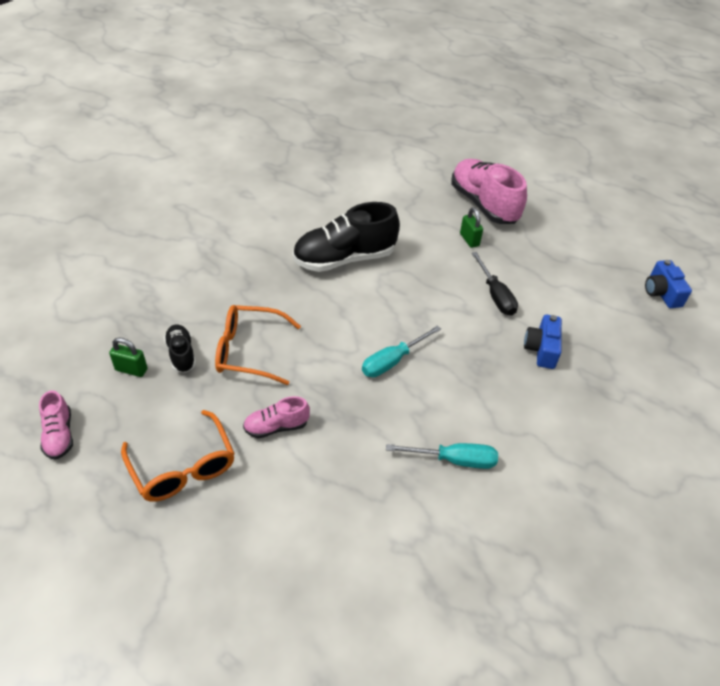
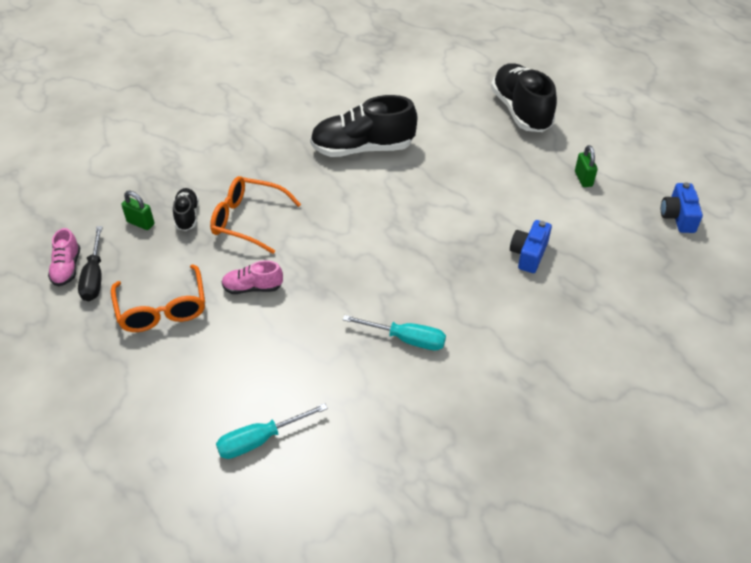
camera: 15 degrees right, 0 degrees up
(392, 361) = (378, 246): turquoise screwdriver -> turquoise screwdriver (260, 440)
(469, 240) = (493, 144): green padlock -> green padlock (583, 179)
(483, 204) = (520, 111): pink shoe -> black shoe
(495, 295) = (500, 199): black screwdriver -> black screwdriver (94, 277)

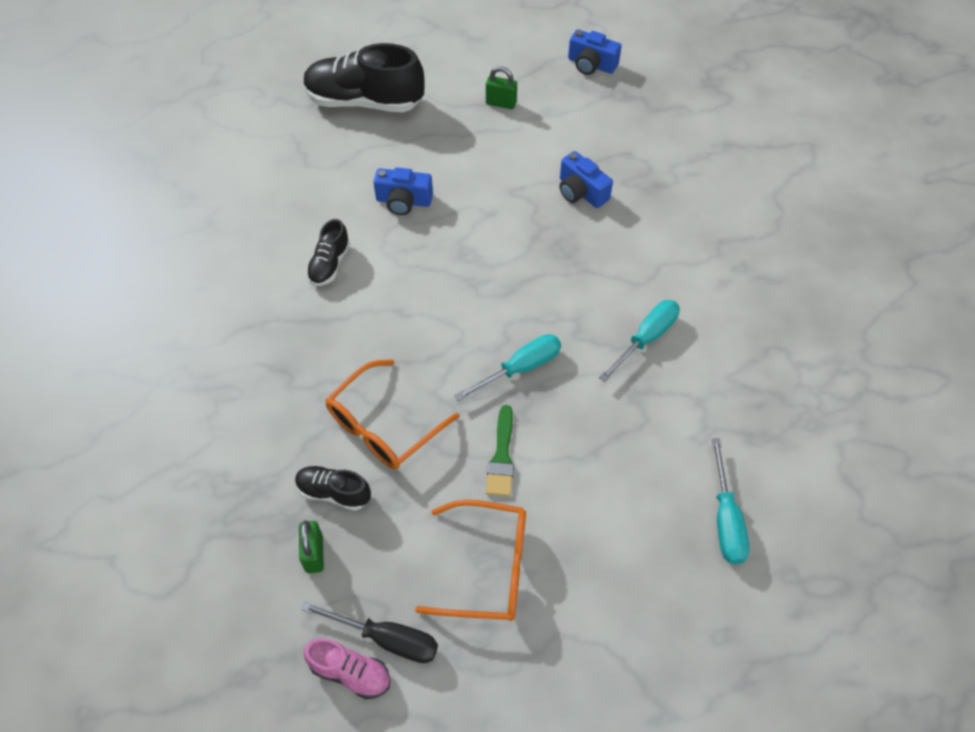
camera: 65 degrees left, 10 degrees up
(140, 223) = (314, 554): green padlock -> green padlock turned 60 degrees counterclockwise
(252, 288) = (501, 457): pink shoe -> green brush
(333, 273) = (520, 368): none -> turquoise screwdriver
(362, 149) = (329, 264): black shoe -> black shoe, size x0.49
(443, 162) = (403, 201): none -> blue camera

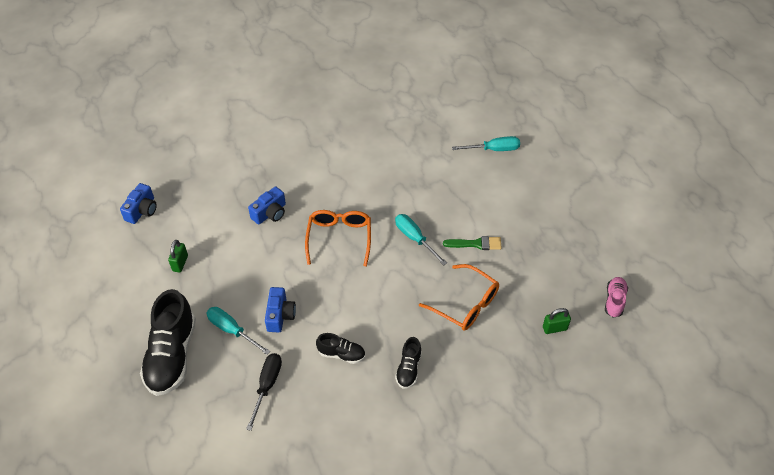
camera: 95 degrees left, 5 degrees down
(334, 492) = (515, 324): black shoe -> black shoe (408, 369)
(387, 638) = (592, 287): black screwdriver -> black screwdriver (267, 386)
(487, 568) = (543, 246): orange glasses -> orange glasses (339, 238)
(646, 338) = (386, 180): turquoise screwdriver -> turquoise screwdriver (232, 330)

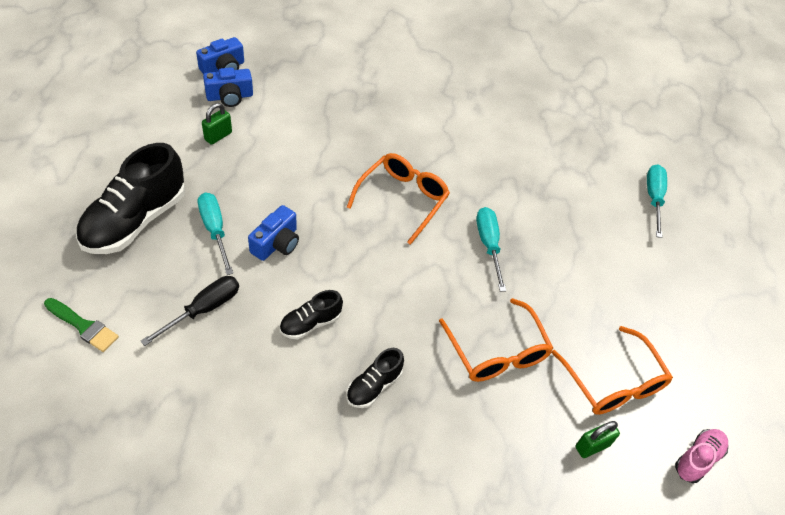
camera: 25 degrees right, 0 degrees up
(270, 213) = (348, 136): blue camera -> blue camera (230, 97)
(341, 354) = (310, 323): black shoe -> black shoe turned 105 degrees clockwise
(476, 244) = (558, 290): green brush -> green brush (83, 326)
(494, 149) = (653, 198): turquoise screwdriver -> turquoise screwdriver turned 105 degrees counterclockwise
(542, 283) = (613, 382): none -> orange glasses
(554, 328) = (592, 446): green padlock -> green padlock turned 45 degrees counterclockwise

